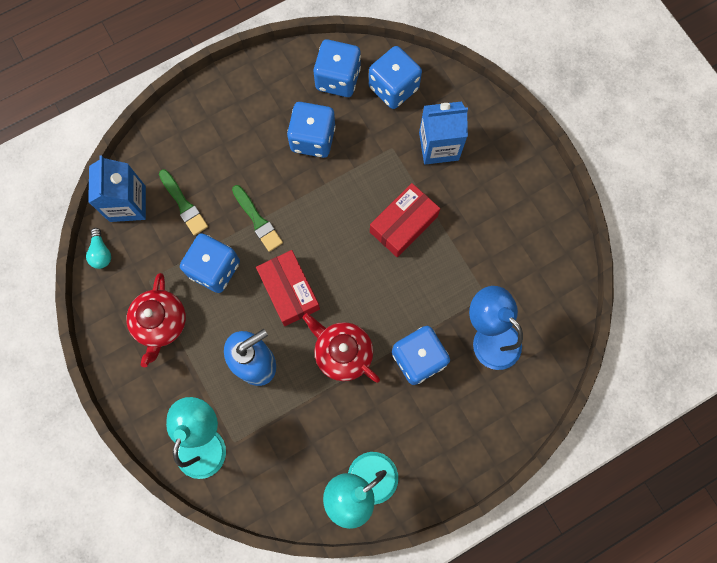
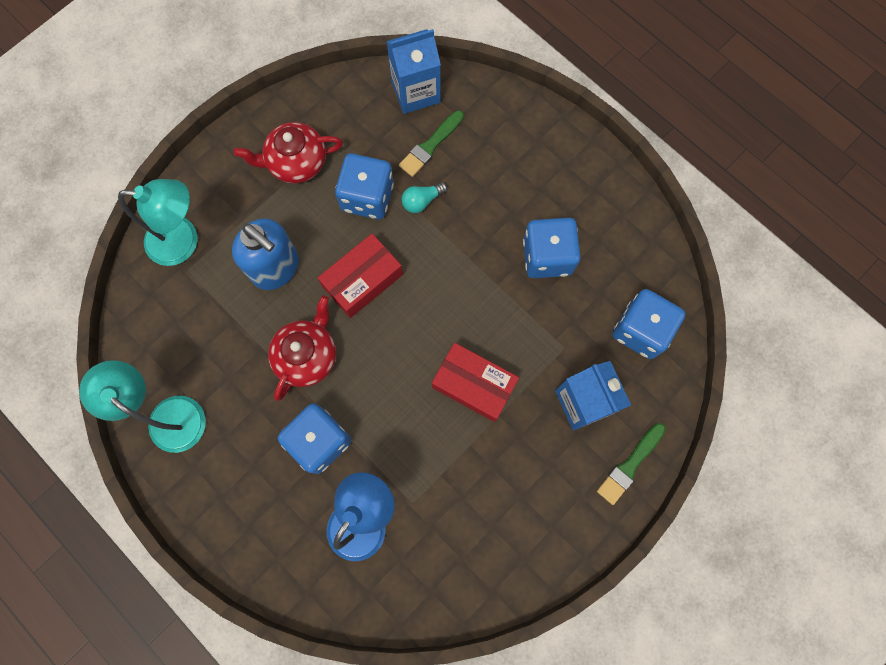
camera: 75 degrees right, 0 degrees up
(101, 253) = (356, 83): turquoise light bulb -> turquoise light bulb (422, 201)
(257, 220) = (433, 225): green brush -> green brush (629, 465)
(338, 79) = (630, 264): blue dice -> none

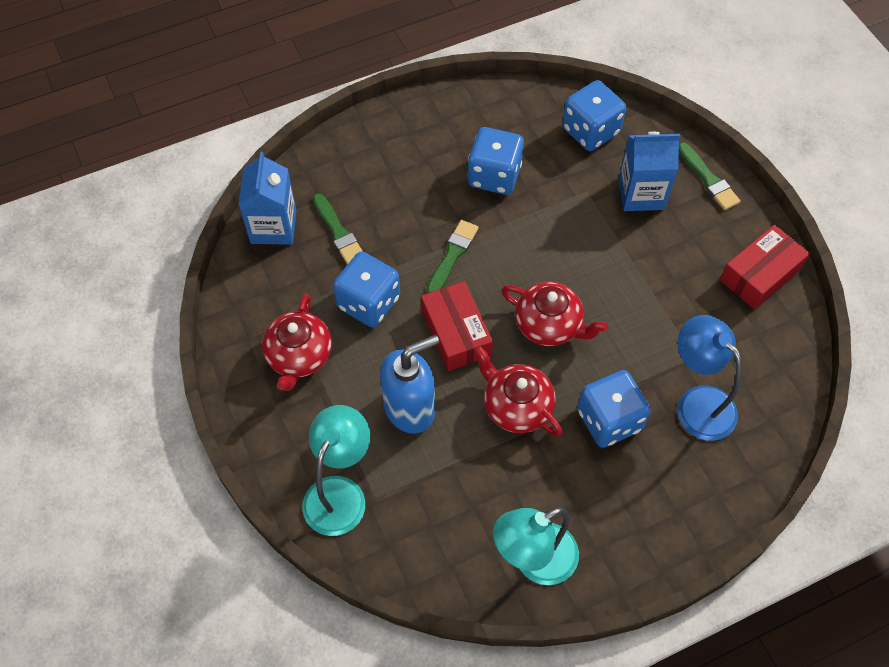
camera: 70 degrees left, 15 degrees down
(399, 358) = (549, 325): none -> red teapot
(422, 201) = (394, 257): turquoise light bulb -> none
(442, 250) = (452, 255): none -> green brush
(474, 384) = (596, 272): red box -> red box (760, 274)

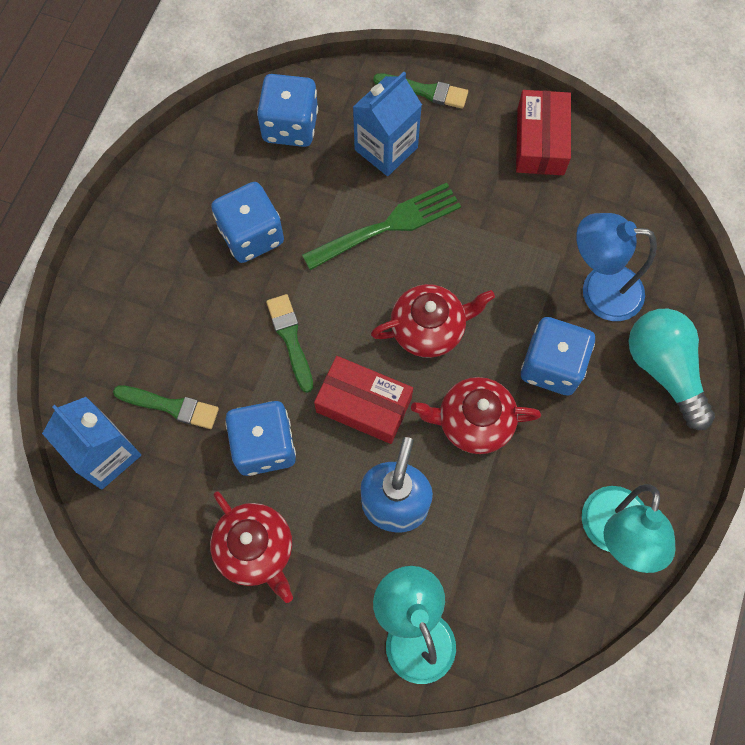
camera: 45 degrees left, 10 degrees up
(591, 241) = (388, 225): none -> green fork
(689, 494) = (663, 370): none -> turquoise light bulb

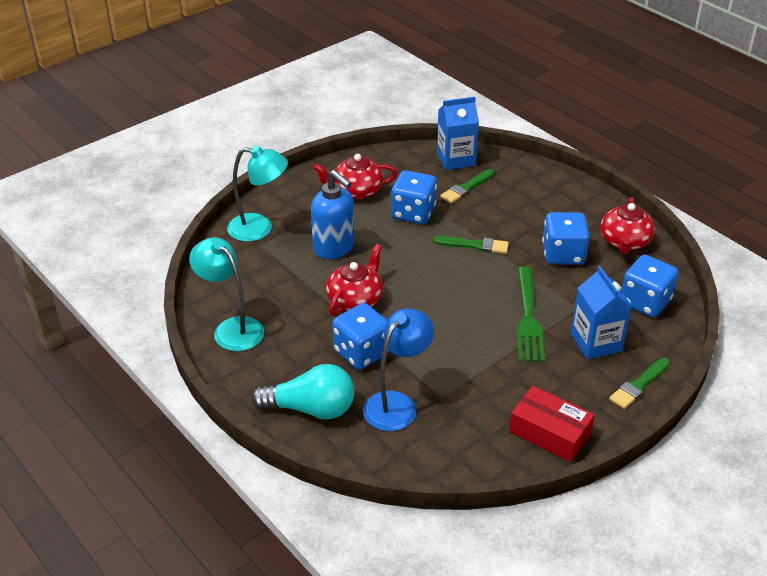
camera: 120 degrees right, 30 degrees down
(364, 404) = (406, 259): red box -> none
(429, 329) = (435, 306): red teapot -> red teapot (624, 242)

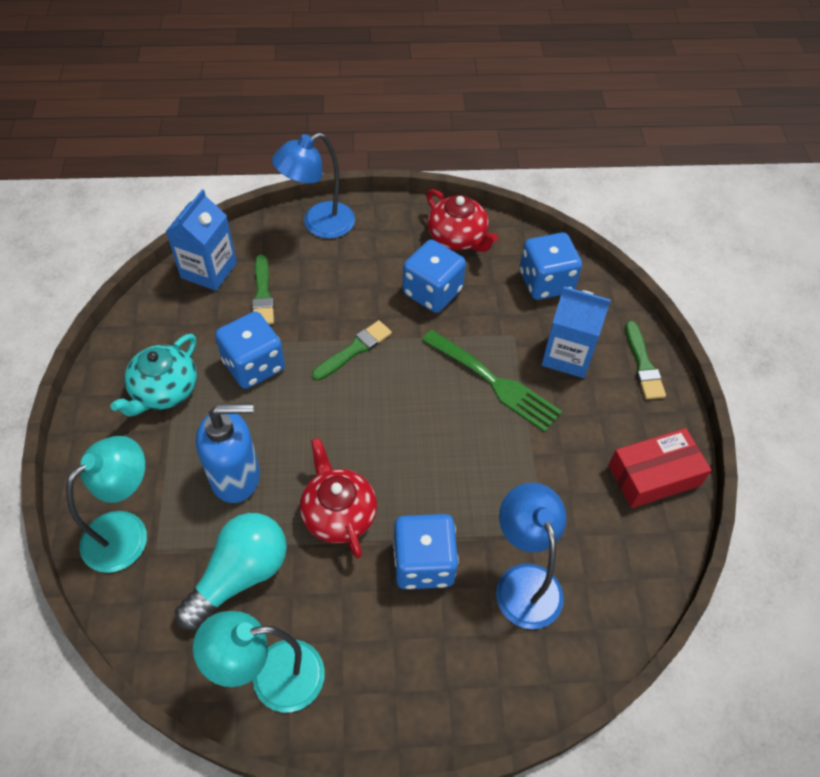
camera: 55 degrees left, 15 degrees up
(310, 408) = (469, 674): turquoise light bulb -> turquoise light bulb (240, 576)
(356, 191) = (164, 390): red teapot -> turquoise teapot
(549, 180) = (319, 224): none -> blue lamp

